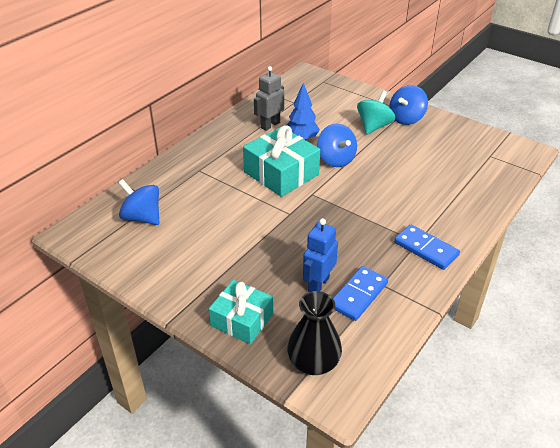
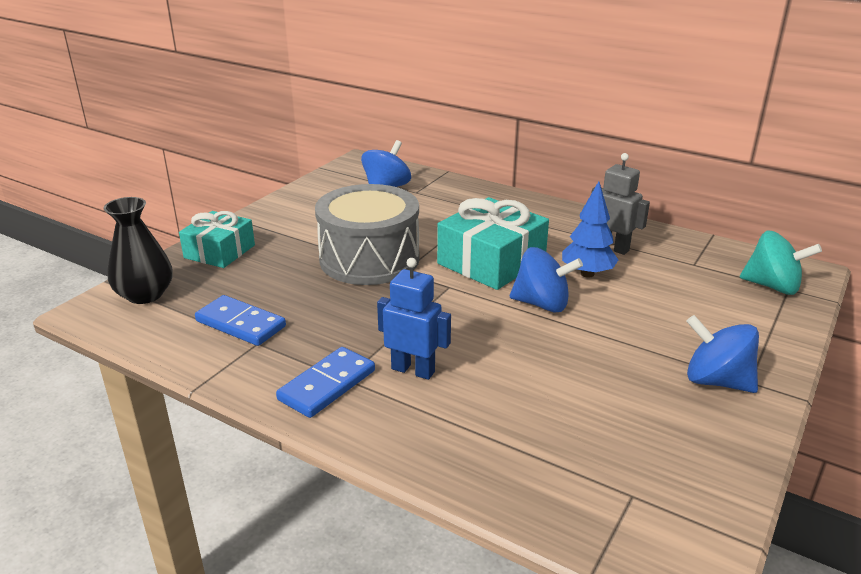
camera: 85 degrees right, 10 degrees down
(269, 229) = (369, 259): none -> grey drum
(318, 284) = (265, 295): blue robot -> blue robot (413, 370)
(336, 159) = (542, 304): blue spinning top -> blue spinning top turned 135 degrees counterclockwise
(374, 126) = (664, 342): turquoise spinning top -> turquoise spinning top (772, 286)

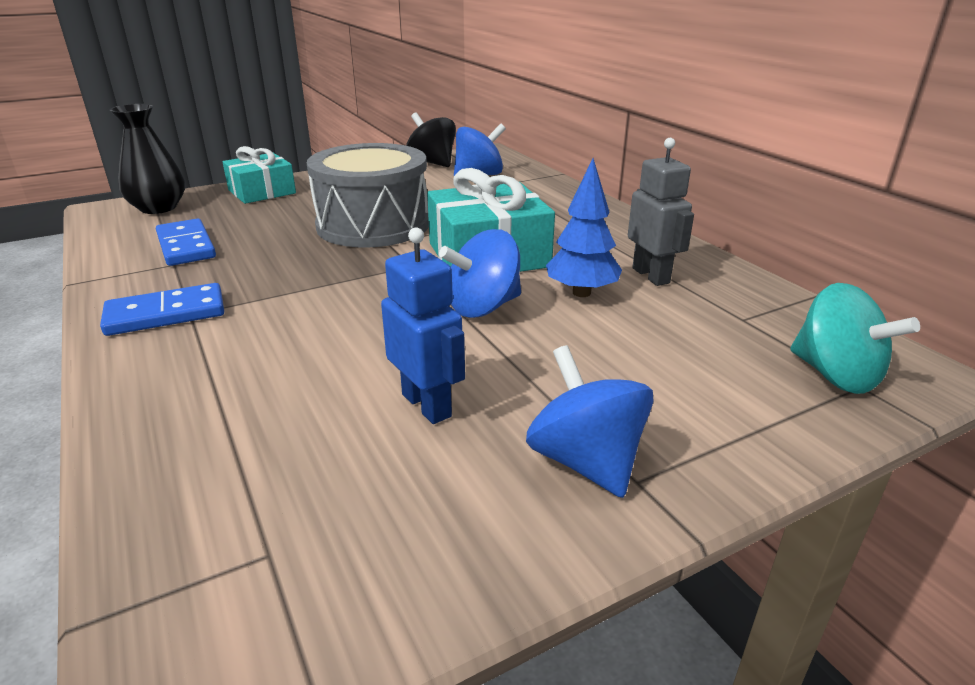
camera: 30 degrees right, 0 degrees up
(329, 184) = (432, 163): none -> black spinning top
(413, 370) = (257, 326): blue robot -> blue robot (427, 405)
(542, 304) = (483, 307): blue spinning top -> blue spinning top turned 105 degrees clockwise

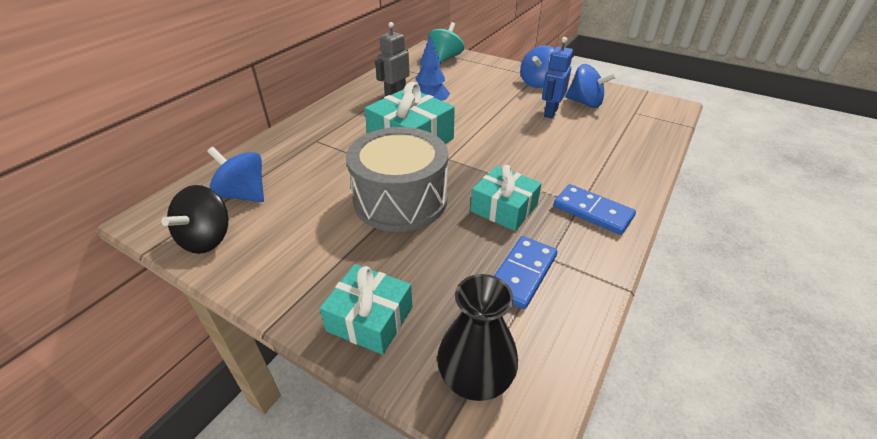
camera: 120 degrees left, 10 degrees up
(271, 266) = (504, 208): none -> turquoise gift
(483, 307) = (470, 123): blue spinning top -> blue spinning top (585, 103)

